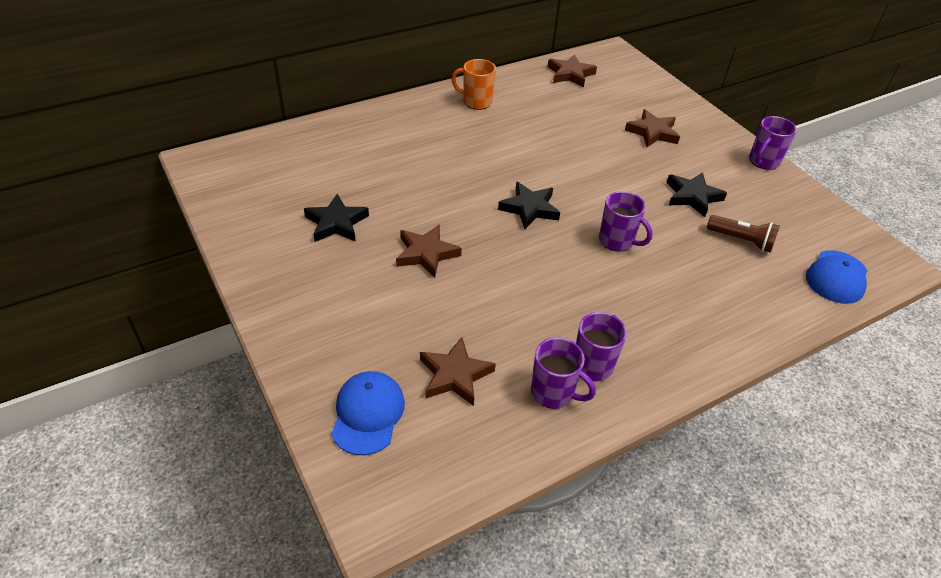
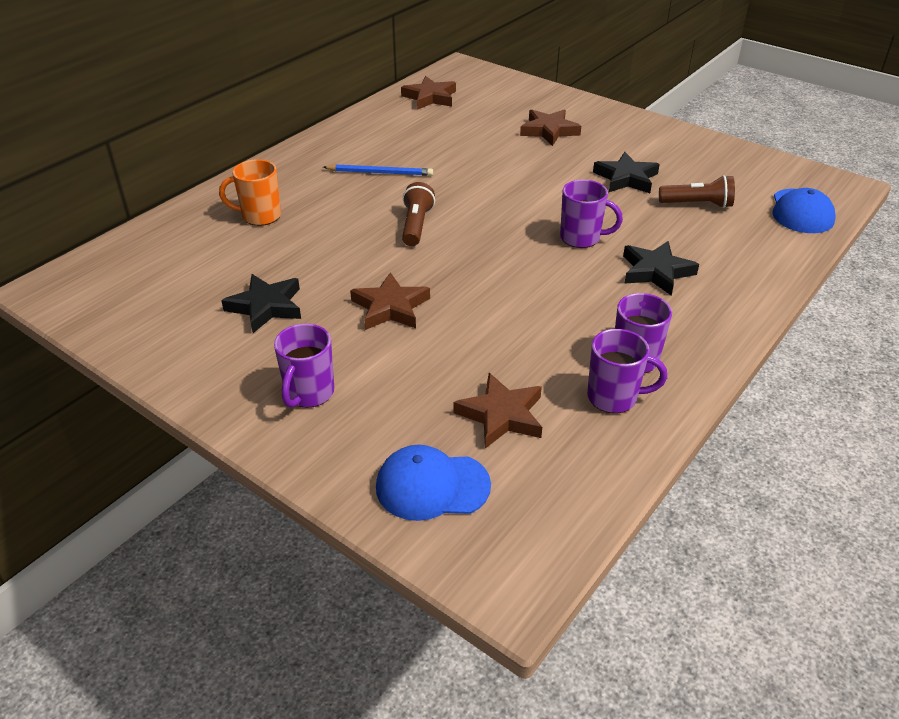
camera: 20 degrees left, 5 degrees down
(368, 414) = (432, 486): blue cap -> blue cap turned 75 degrees counterclockwise
(476, 102) = (346, 147): orange mug -> orange mug (260, 216)
(489, 133) = (380, 173): none -> blue pencil
(489, 188) = (416, 225): none -> brown flashlight
(529, 208) = (472, 233): black star -> black star (656, 272)
(763, 161) = (670, 130): purple mug -> purple mug (308, 393)

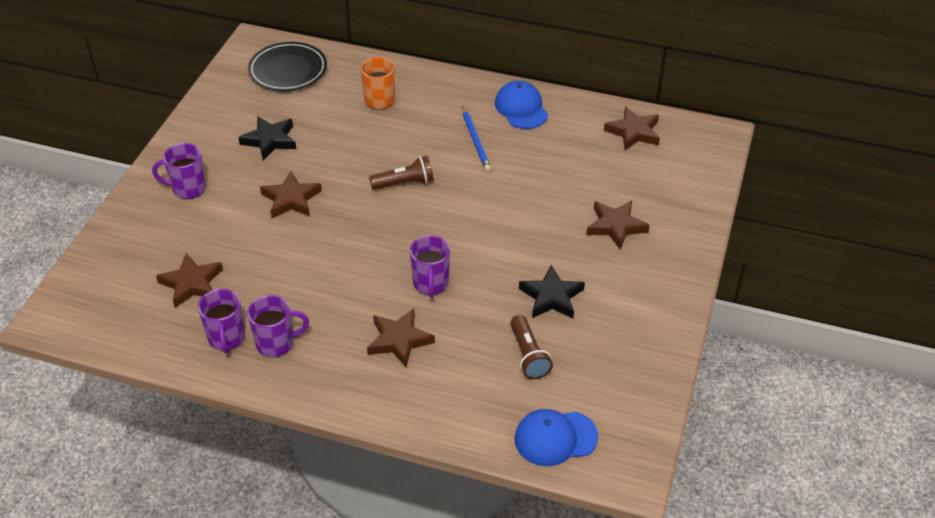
camera: 70 degrees right, 5 degrees up
(137, 270) = (288, 70): none -> black plate
(432, 486) = (119, 267): blue cap -> blue cap (521, 108)
(656, 272) = (399, 340): black star -> brown star

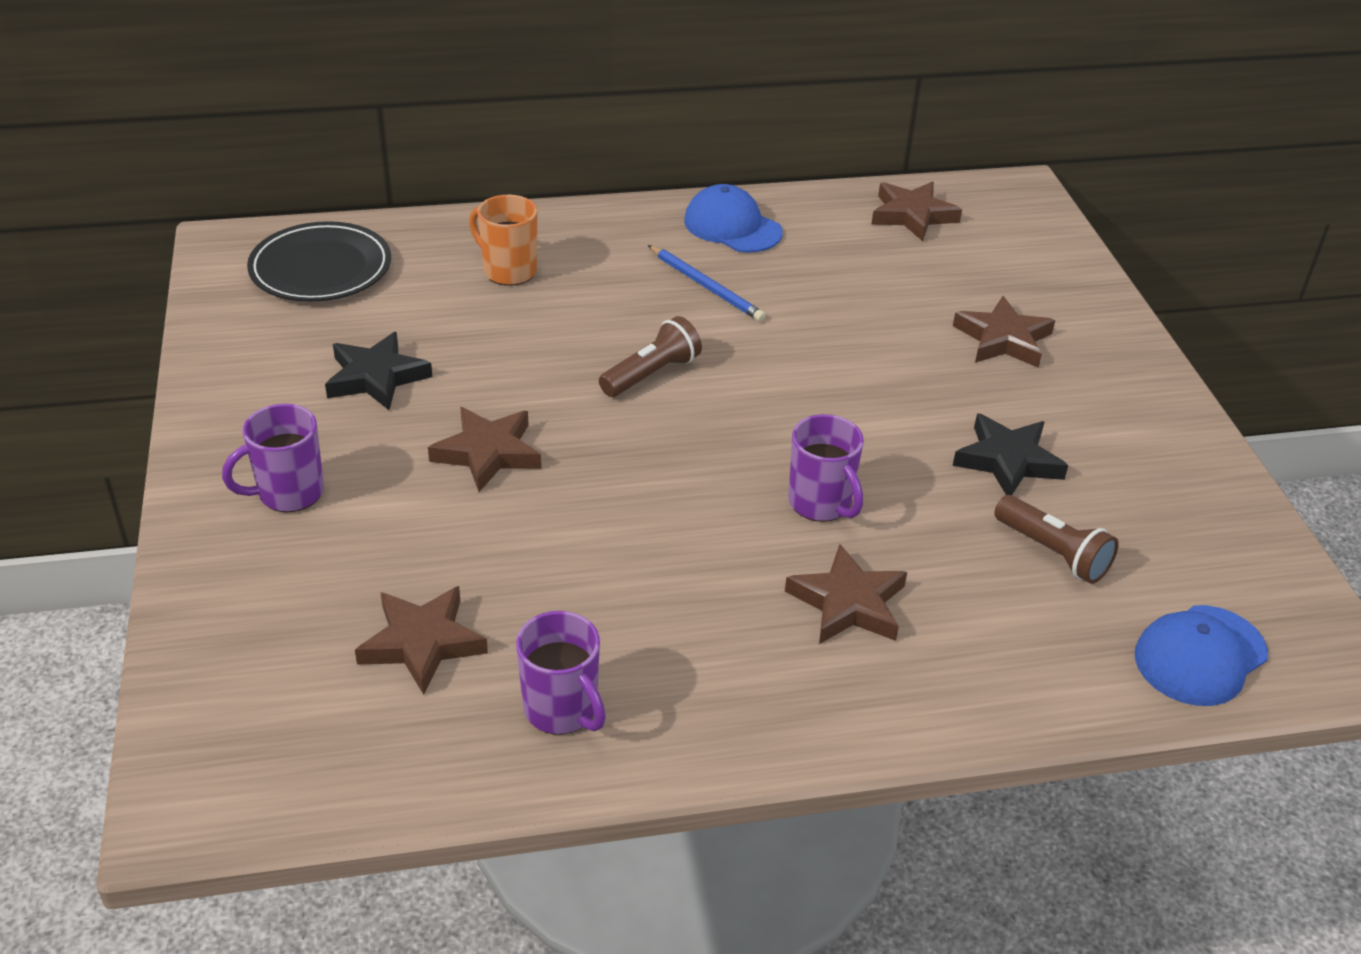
camera: 30 degrees left, 5 degrees down
(276, 343) = (655, 684): purple mug -> none

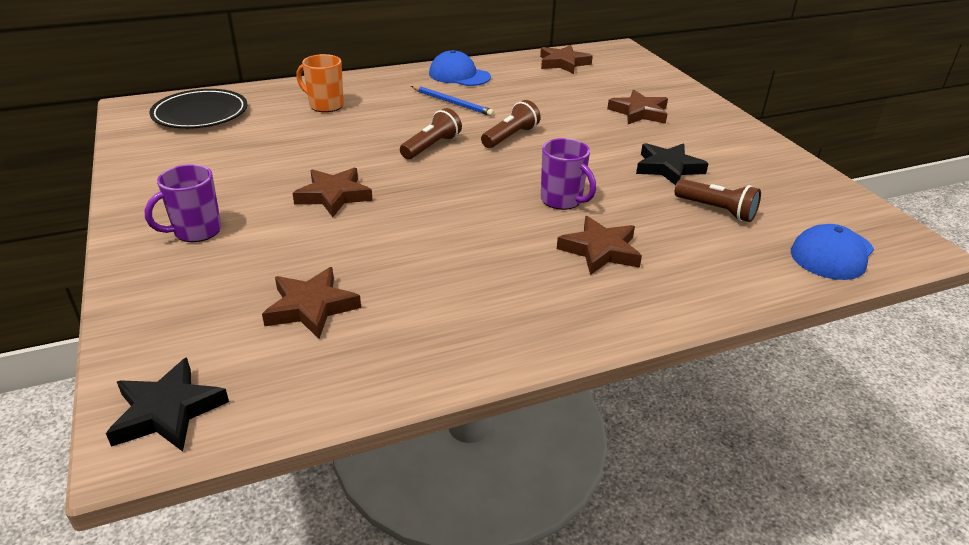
camera: 10 degrees left, 5 degrees down
(376, 377) = (248, 164): black star -> black star (167, 411)
(562, 710) = (424, 335): purple mug -> none
(778, 368) = (510, 137): none -> brown flashlight

